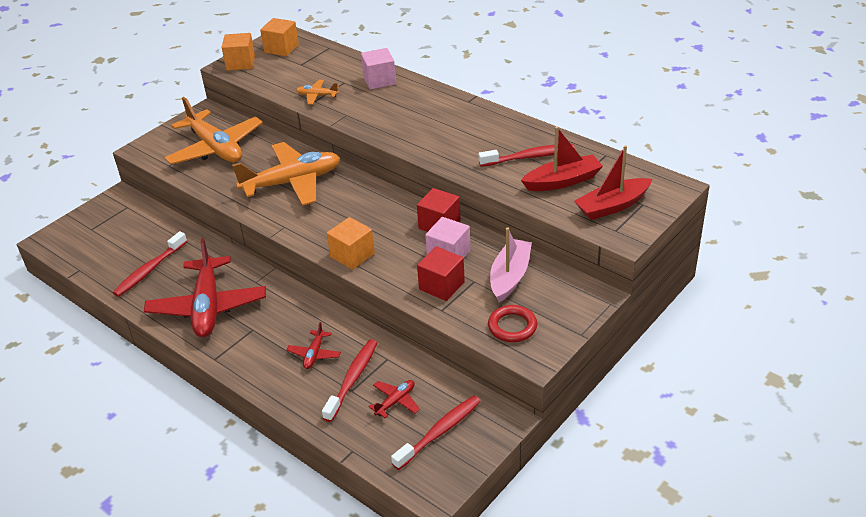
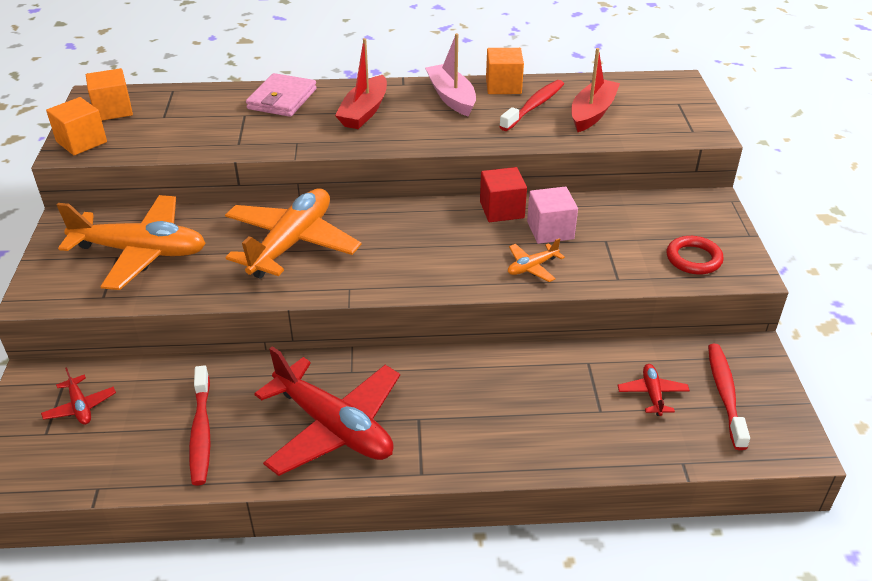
camera: 45 degrees left, 0 degrees up
(314, 354) = (517, 401): red plane -> red plane (80, 407)
(317, 96) = (234, 138): orange plane -> orange plane (532, 267)
(352, 255) = (463, 277): orange cube -> orange cube (503, 86)
(352, 379) = (586, 400): red toothbrush -> none
(379, 80) = (282, 99): pink cube -> pink wallet
(441, 286) = (586, 259): red cube -> none
(510, 276) = (628, 221): pink boat -> pink boat (451, 97)
(612, 206) = (660, 114): red boat -> red boat (364, 112)

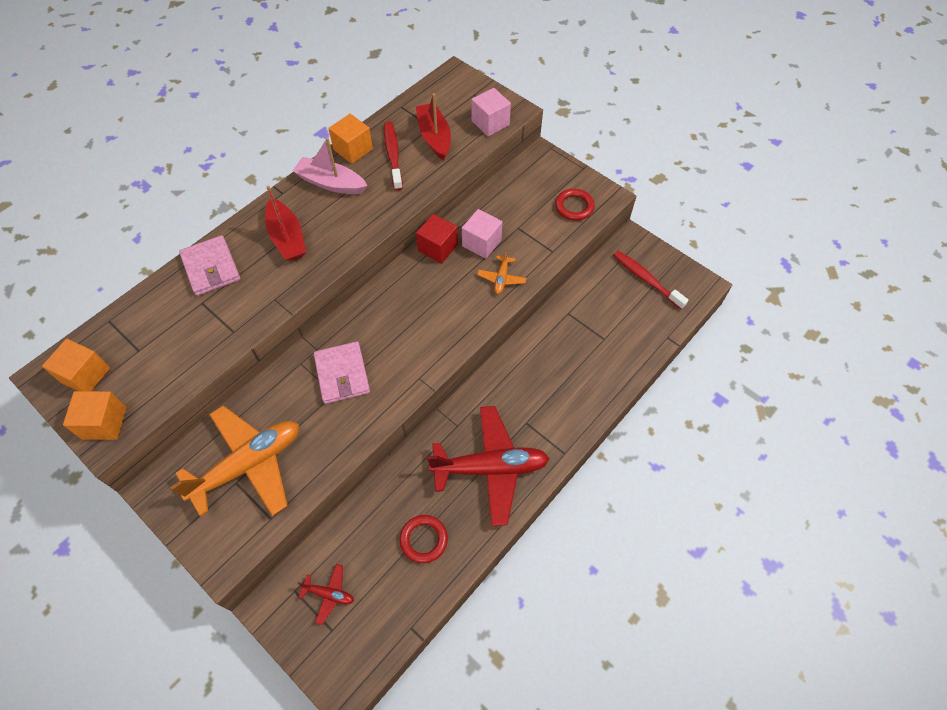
camera: 45 degrees left, 20 degrees up
(201, 432) = (424, 539): red toothbrush -> red ring
(292, 243) = (342, 374): orange plane -> pink wallet
(652, 394) = (616, 307): red plane -> none
(666, 129) = (490, 123): none -> pink cube

